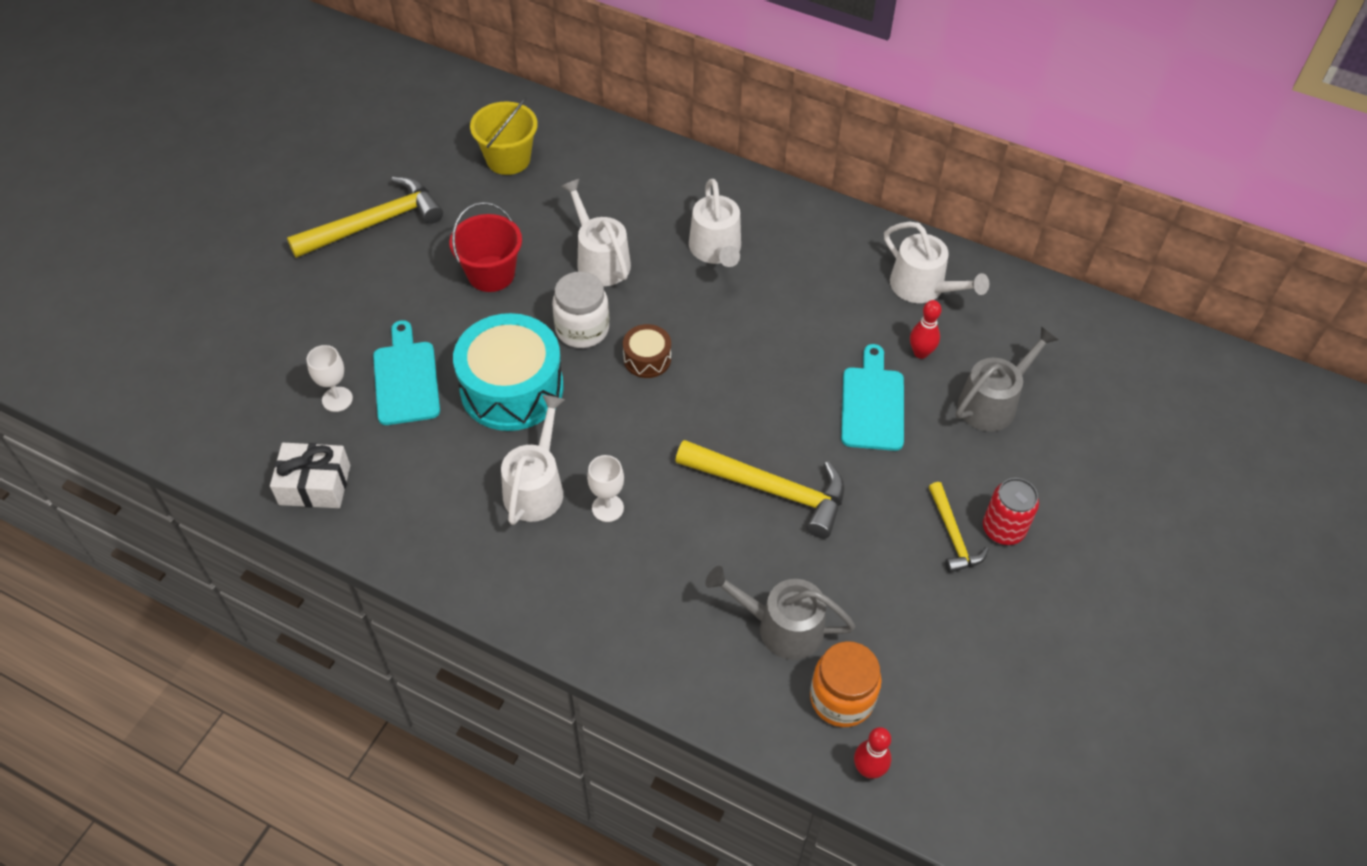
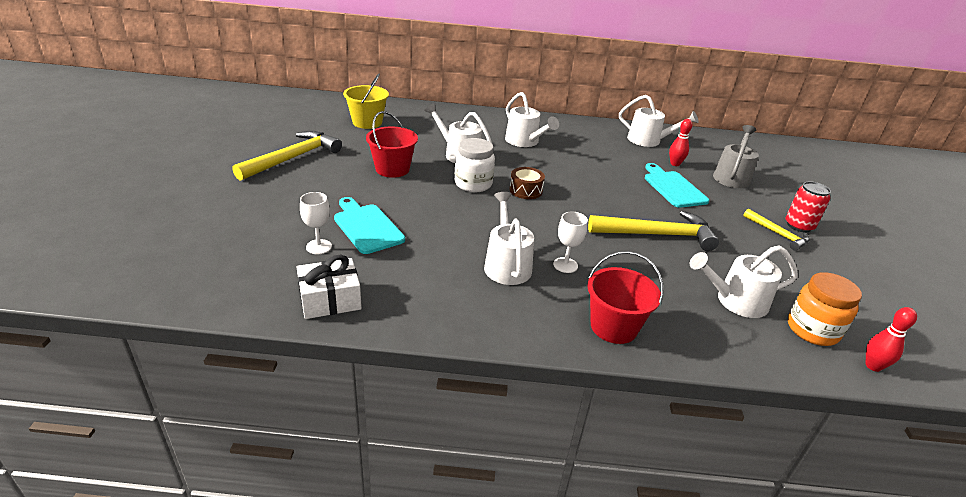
camera: 25 degrees left, 20 degrees down
(512, 388) = (448, 218): turquoise drum -> none
(598, 617) = (613, 327): none -> red bucket
(782, 627) = (736, 301): grey watering can -> white watering can

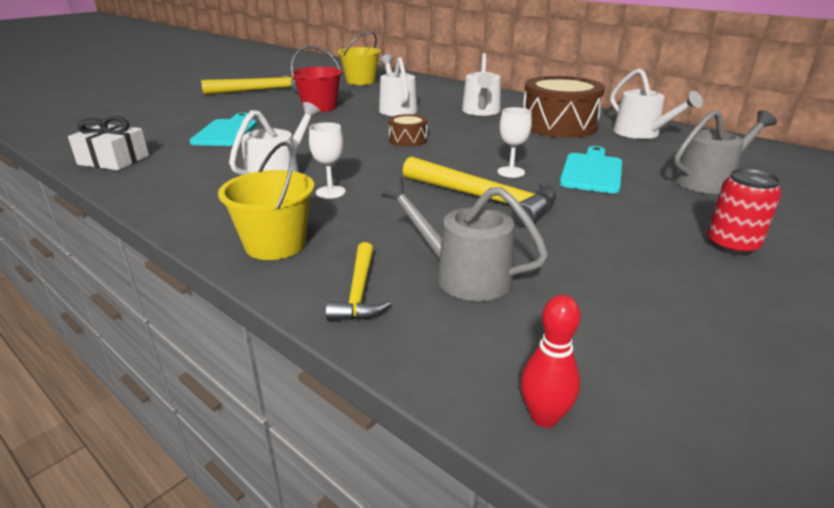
camera: 40 degrees right, 5 degrees down
(318, 247) = (172, 134): white goblet -> white goblet (511, 172)
(473, 184) = (367, 127): white jar -> none
(594, 144) = (559, 125): none -> brown drum
(613, 327) = (275, 244): red bucket -> yellow bucket
(675, 164) = (638, 155): red bowling pin -> none
(736, 301) = (464, 276): white watering can -> grey watering can
(777, 234) = (672, 242): yellow hammer -> yellow hammer (359, 292)
(812, 330) = (520, 340): orange jar -> none

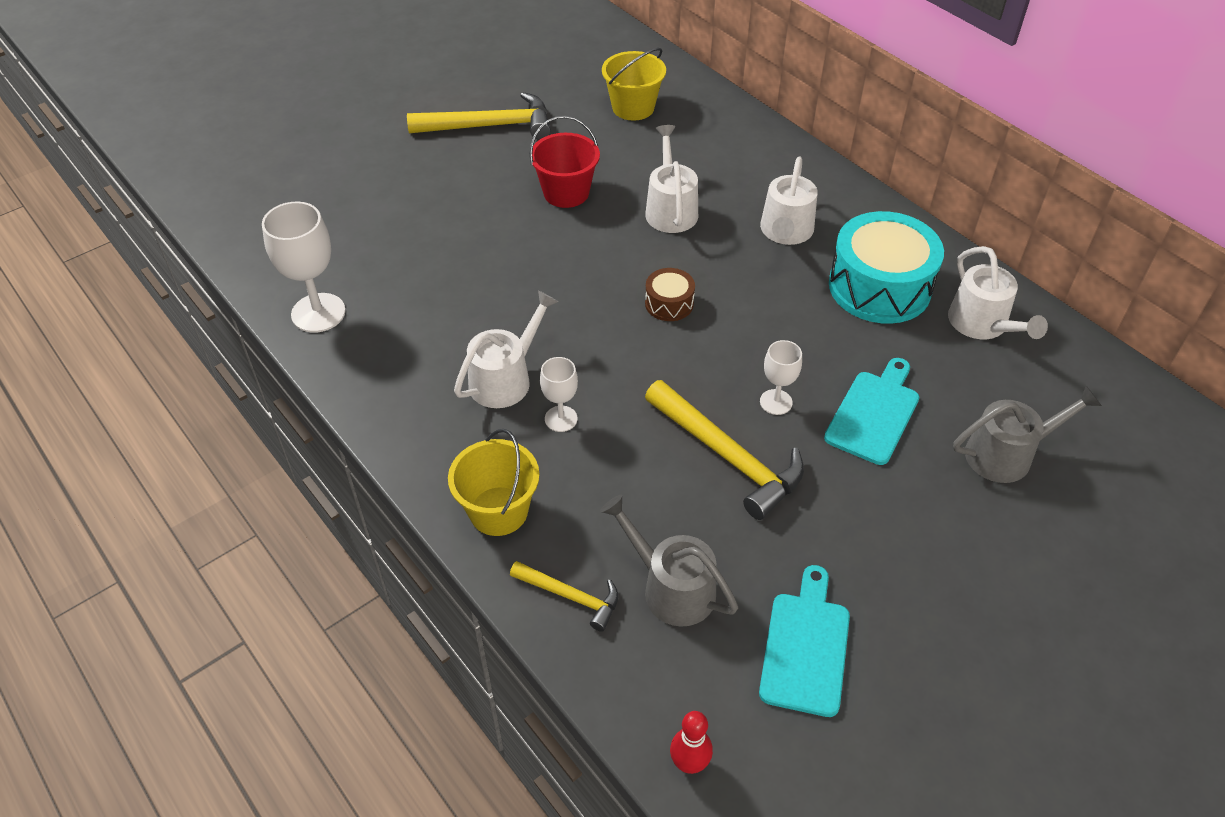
camera: 10 degrees right, 20 degrees up
(113, 160) = (318, 313): white gift -> white goblet
(227, 132) = (444, 253): turquoise cutting board -> turquoise cutting board (806, 647)
(359, 292) = (571, 597): yellow hammer -> yellow hammer turned 75 degrees counterclockwise
(559, 125) = (879, 287): brown drum -> turquoise drum
(732, 245) = (959, 580): red can -> none

